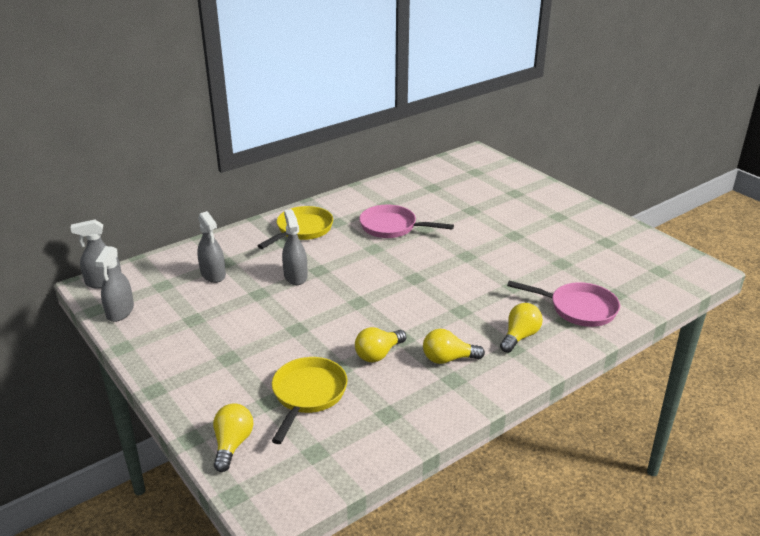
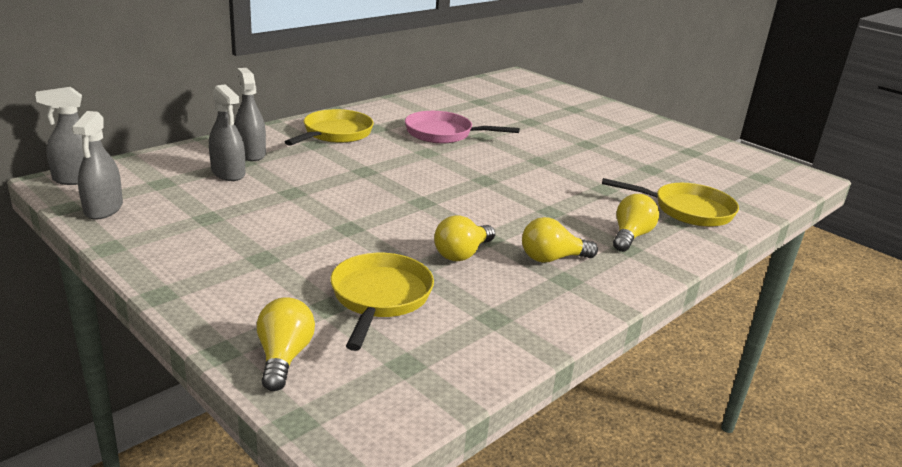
camera: 10 degrees left, 5 degrees down
(295, 276) = (336, 176): grey spray bottle -> grey spray bottle (251, 153)
(578, 308) = (687, 210): pink pan -> yellow pan

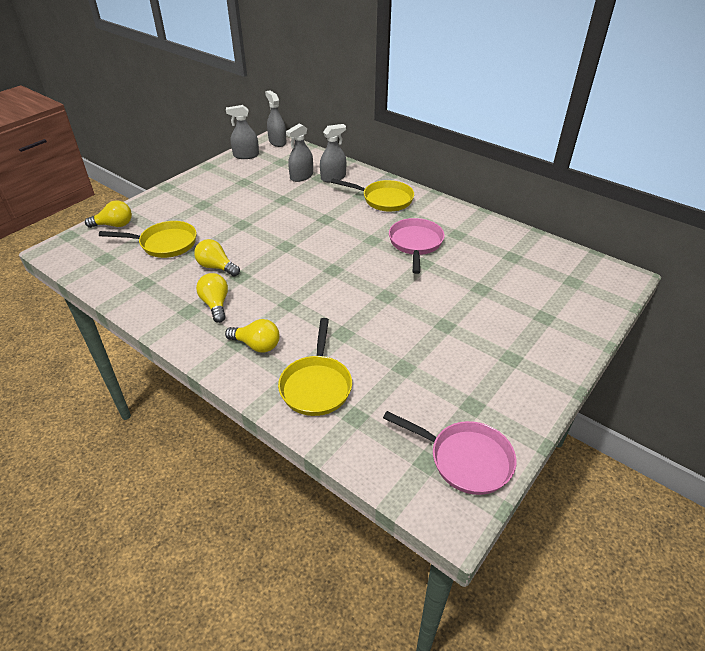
camera: 85 degrees right, 15 degrees up
(751, 164) = (465, 459): none -> pink pan

